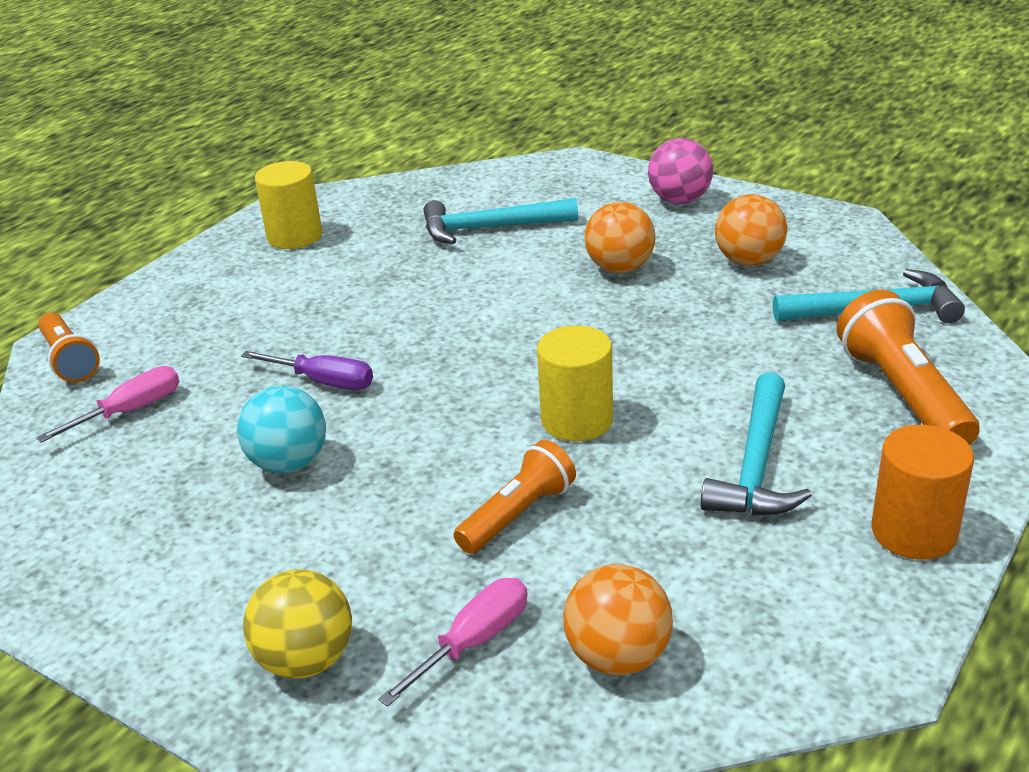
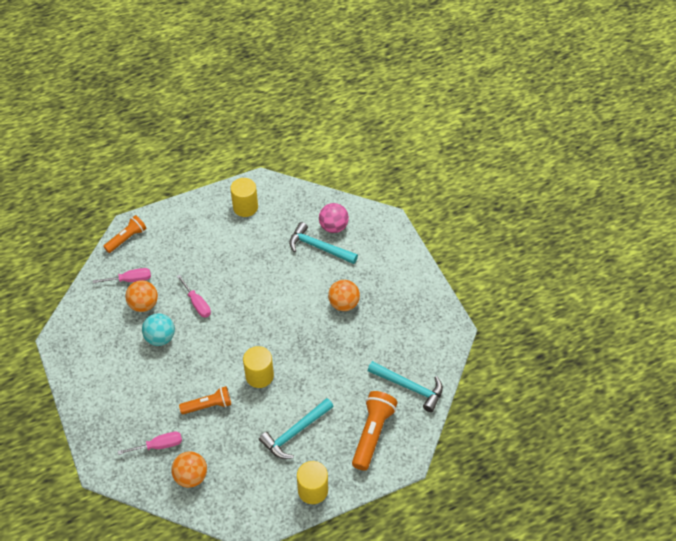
camera: 30 degrees right, 20 degrees up
(69, 360) = (127, 238): orange flashlight -> orange flashlight turned 135 degrees counterclockwise
(306, 660) = (113, 422): yellow ball -> none
(323, 382) = (197, 303): purple screwdriver -> pink screwdriver
(679, 200) = (405, 274): pink ball -> pink ball (333, 227)
(749, 261) = (393, 330): orange ball -> orange ball (144, 304)
(913, 532) = (313, 490): orange cylinder -> yellow cylinder

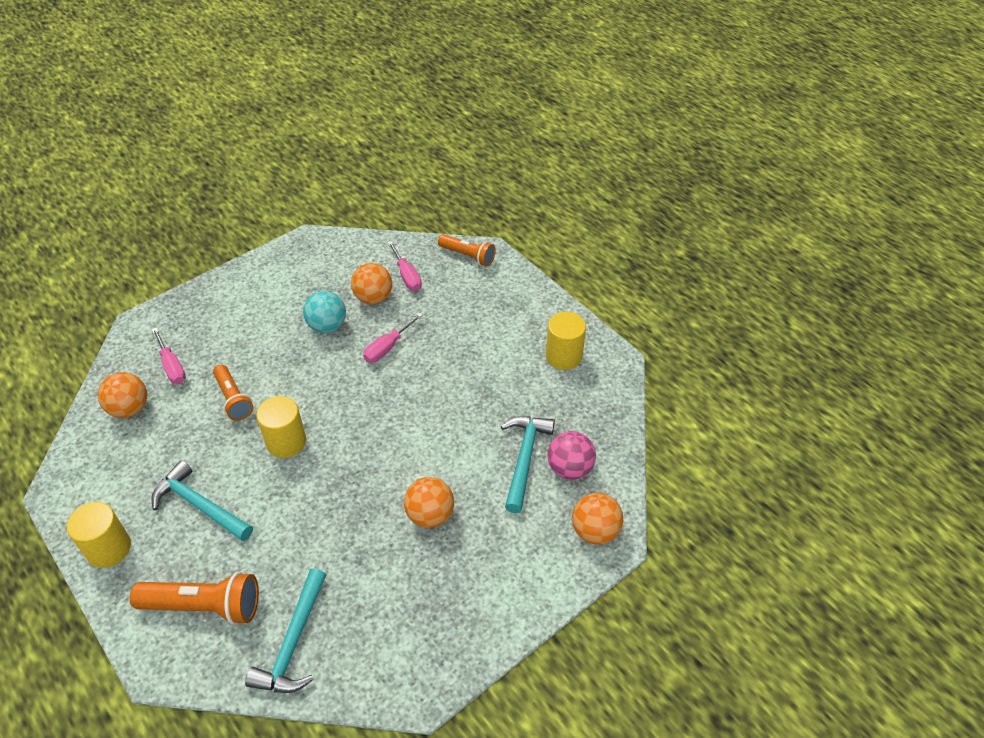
camera: 75 degrees right, 5 degrees down
(379, 226) = (595, 531): none -> orange ball

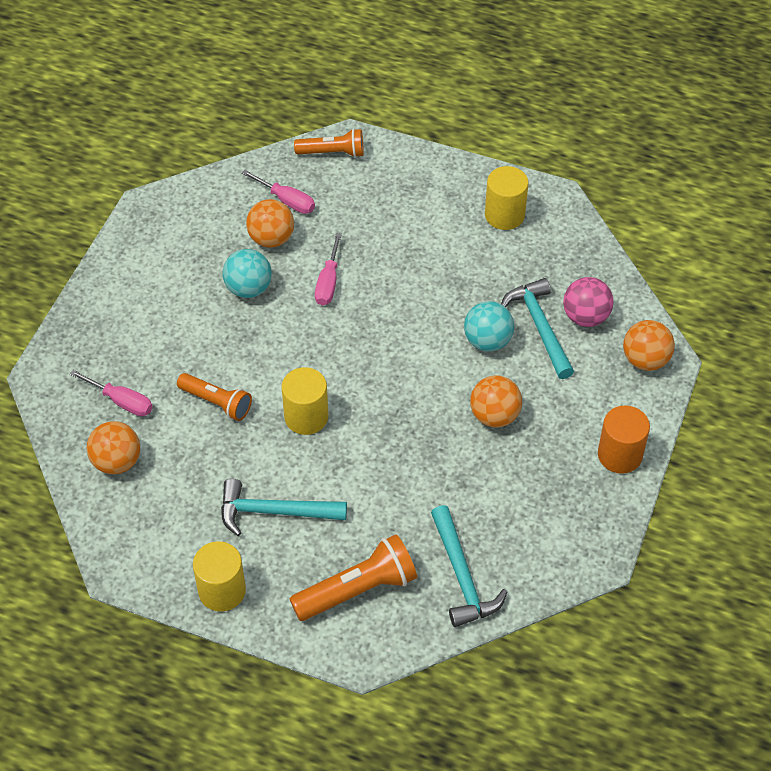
camera: 30 degrees left, 5 degrees up
(473, 450) = (487, 341): none -> turquoise ball
(510, 606) = (619, 455): none -> orange cylinder

